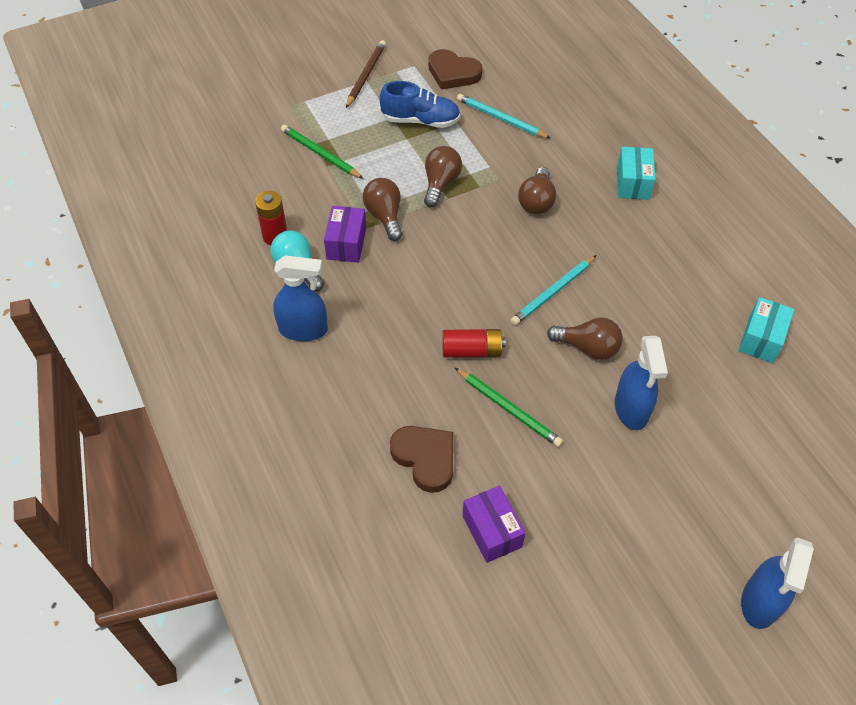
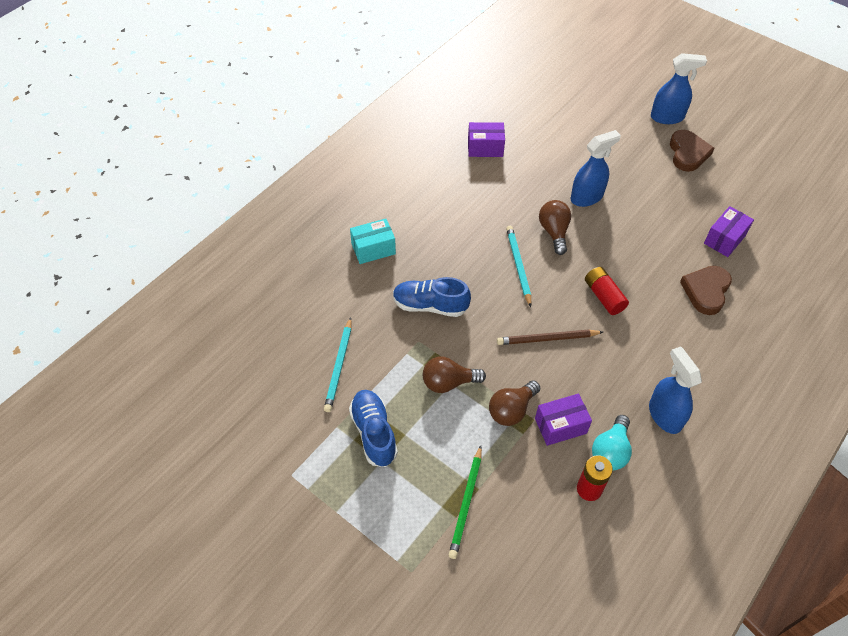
camera: 115 degrees left, 0 degrees up
(365, 75) = (328, 516): brown pencil -> brown pencil (547, 339)
(453, 73) = (288, 432): brown heart -> brown heart (688, 153)
(509, 409) = (634, 259): green pencil -> none
(536, 201) = (430, 305): brown light bulb -> blue shoe
(553, 292) = (518, 266): turquoise pencil -> turquoise pencil turned 120 degrees counterclockwise
(761, 339) = (485, 148): turquoise box -> purple box

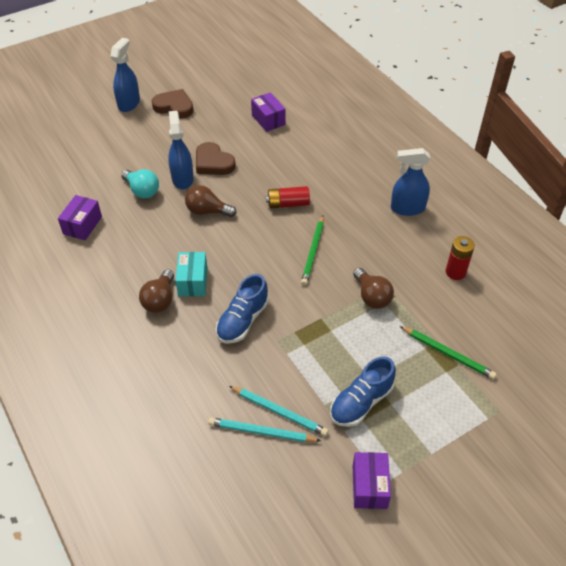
camera: 70 degrees left, 5 degrees down
(373, 249) = (154, 346): turquoise box -> turquoise box (193, 281)
(374, 433) = (361, 402): blue shoe -> blue shoe turned 45 degrees counterclockwise
(448, 382) = (329, 331): brown light bulb -> brown light bulb (160, 300)
(518, 266) = (230, 246): turquoise pencil -> turquoise pencil (261, 432)
(547, 339) = (313, 252): brown pencil -> green pencil
(560, 426) = (396, 271): purple box -> purple box (369, 486)
(610, 451) = (427, 249): turquoise light bulb -> turquoise light bulb (142, 191)
(706, 291) = (310, 147): brown heart -> brown heart (213, 163)

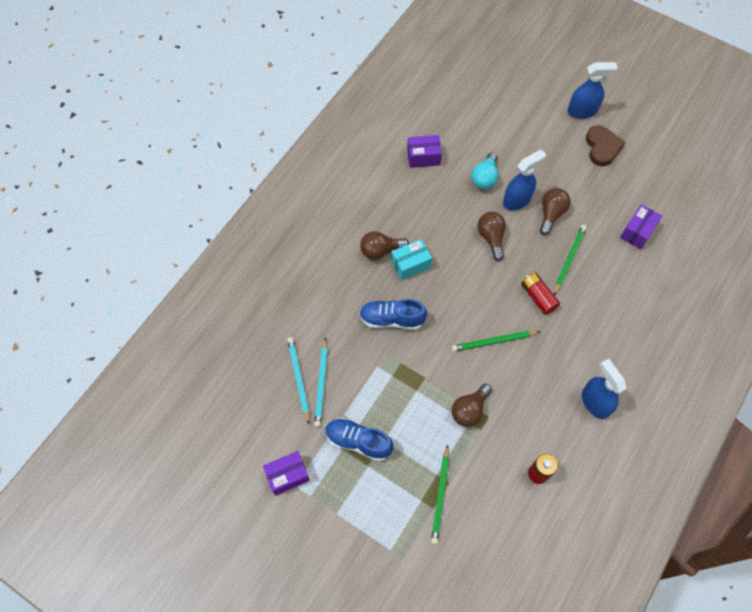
camera: 65 degrees right, 15 degrees up
(213, 163) = (551, 214): brown heart -> brown light bulb
(265, 170) = (569, 259): none -> green pencil

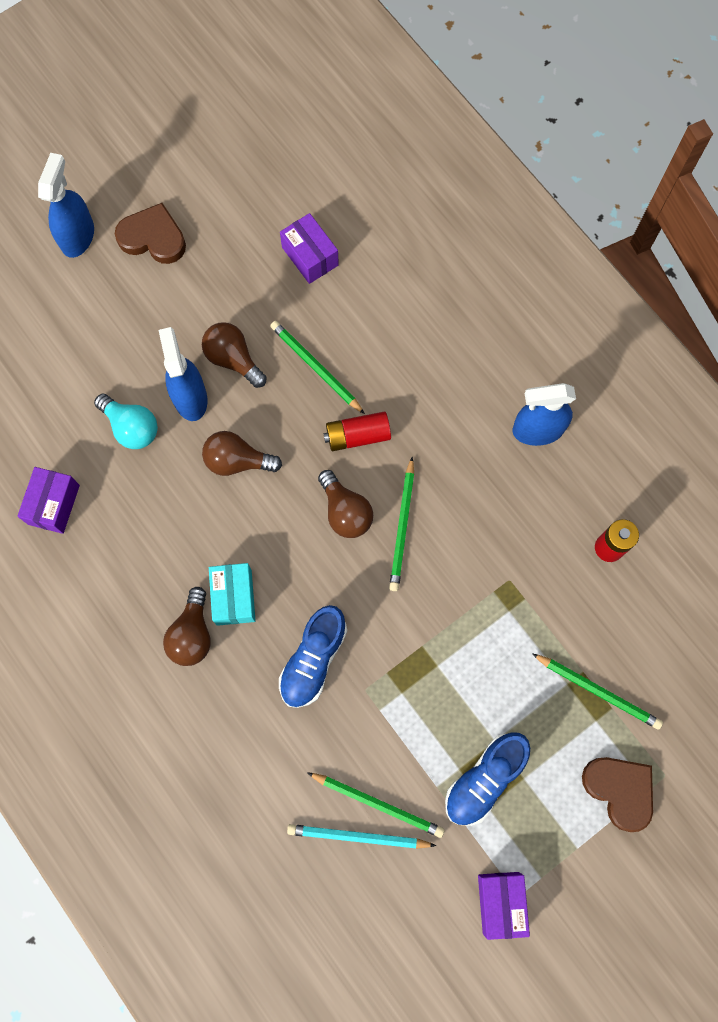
camera: 70 degrees left, 10 degrees up
(321, 384) = (378, 804): turquoise pencil -> green pencil
(382, 530) = (619, 790): none -> brown heart
(469, 410) = (491, 602): brown light bulb -> brown light bulb (345, 512)

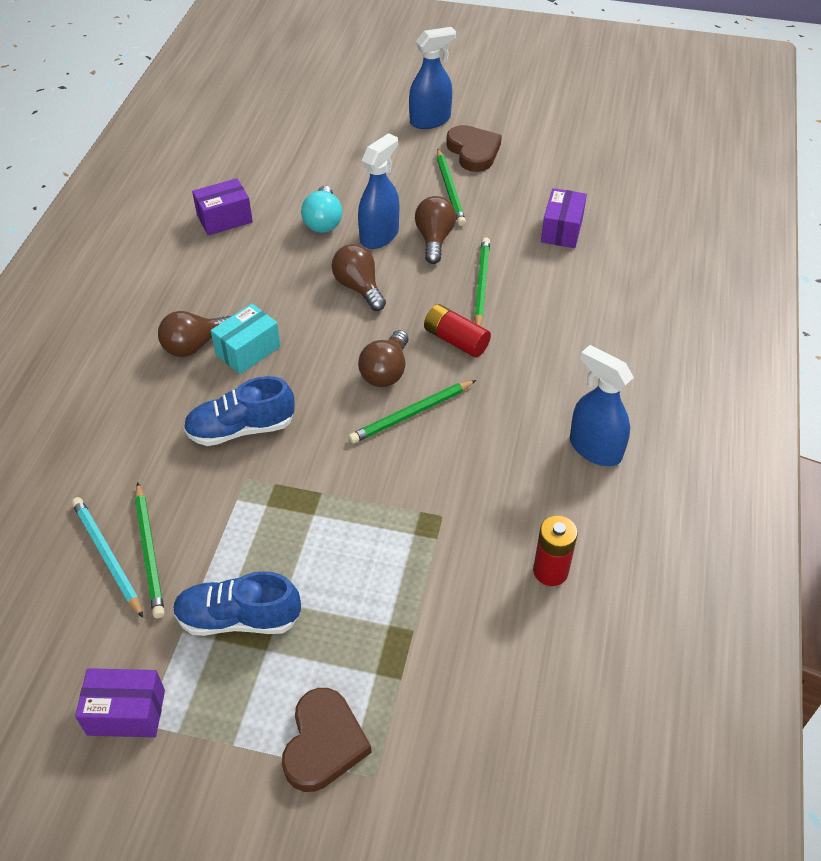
camera: 50 degrees right, 25 degrees down
(500, 902) = (126, 712): purple box -> purple box turned 45 degrees clockwise
(598, 691) = (406, 655): green pencil -> green pencil (450, 190)

